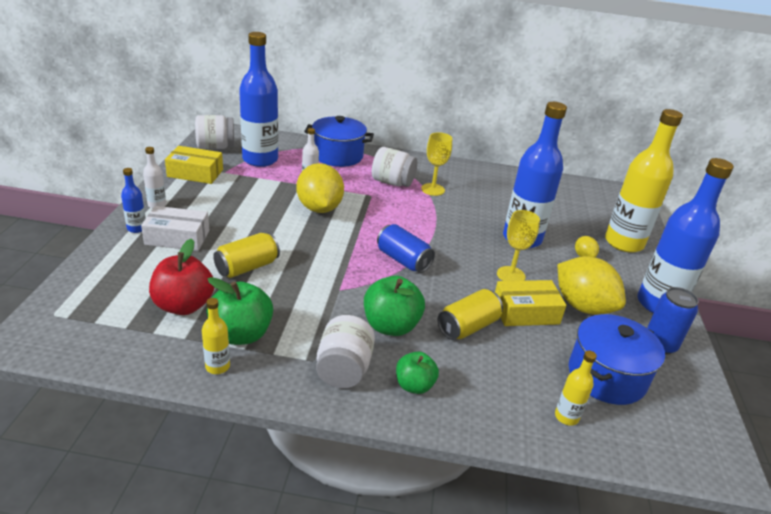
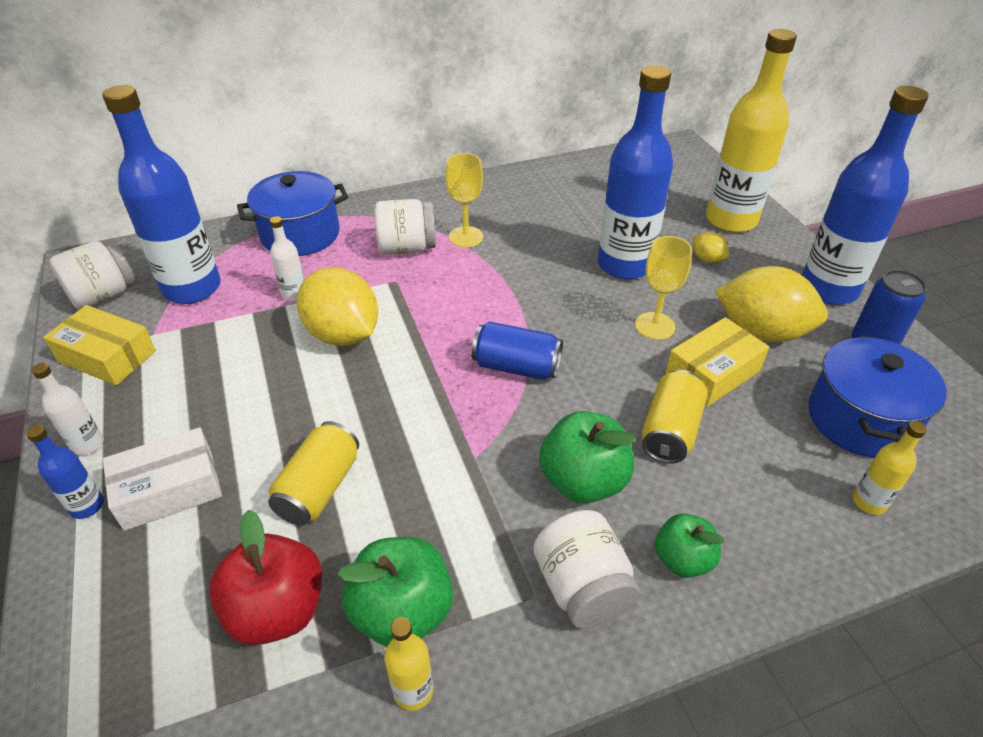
camera: 25 degrees left, 10 degrees up
(195, 173) = (107, 356): yellow box -> yellow box turned 45 degrees clockwise

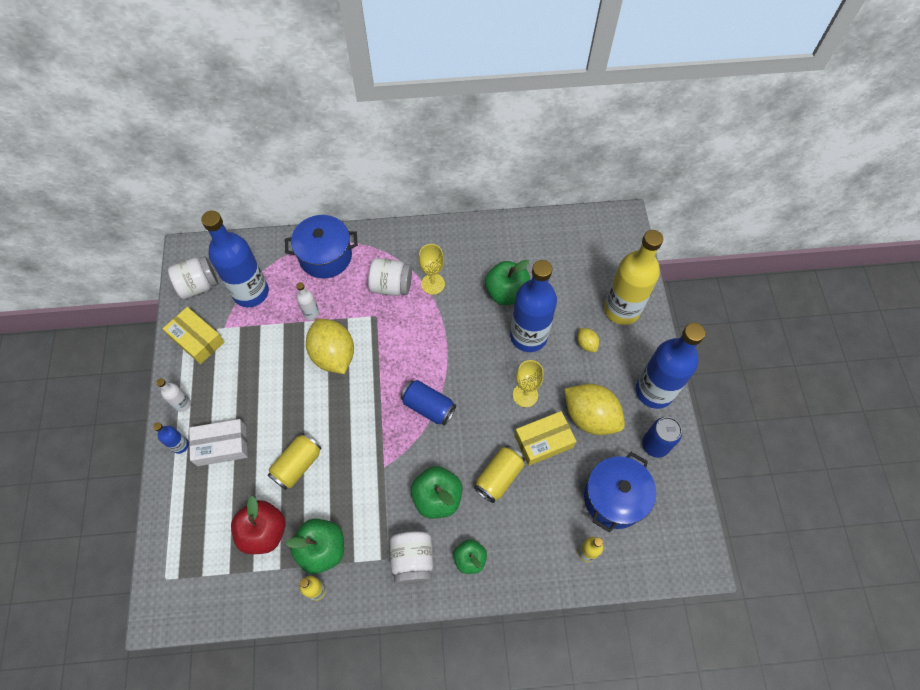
camera: 15 degrees right, 20 degrees up
(571, 229) = (506, 293): none -> green apple

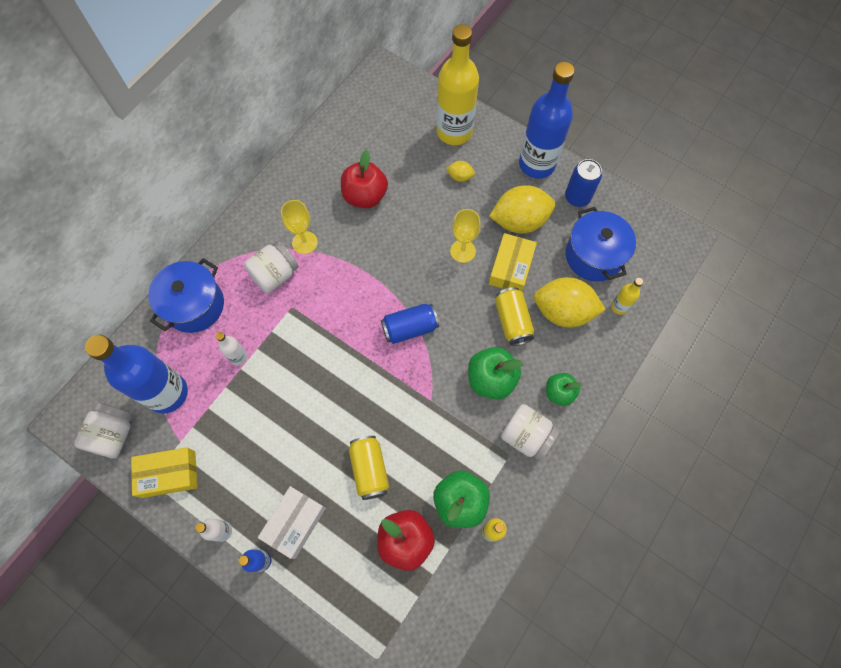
camera: 50 degrees left, 5 degrees up
(333, 355) = (295, 367): yellow lemon -> yellow lemon (563, 311)
(506, 293) = (365, 196): green apple -> red apple
(528, 336) = (416, 210): blue bottle -> none

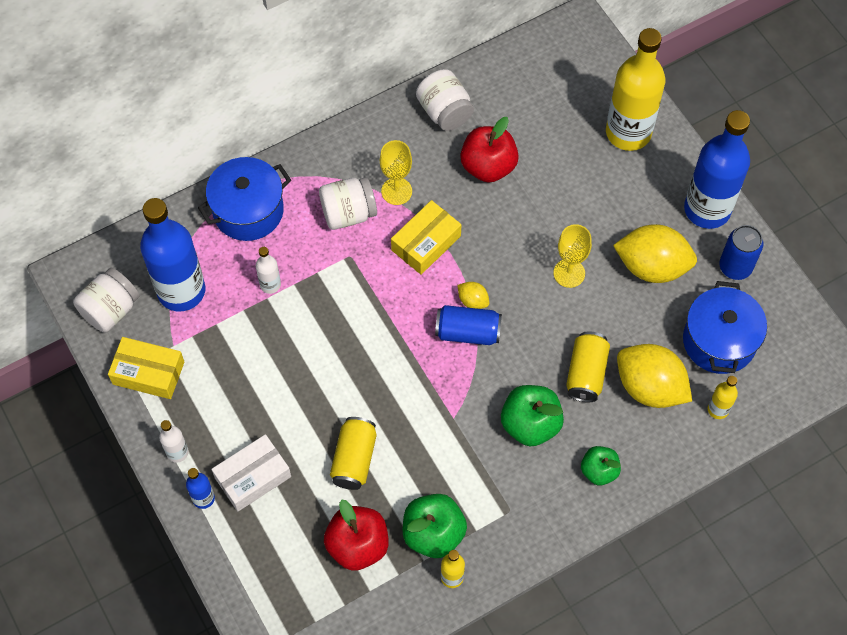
camera: 25 degrees right, 5 degrees down
(460, 177) = (608, 188): yellow lemon -> yellow lemon (473, 301)
(511, 268) = (615, 314): yellow box -> yellow box (426, 243)
(526, 436) = (539, 500): white jar -> white jar (444, 112)

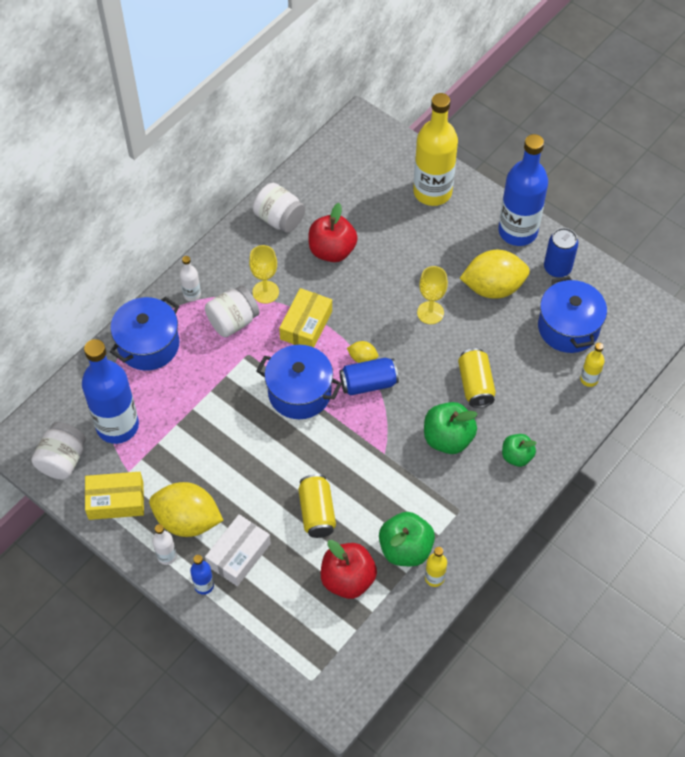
camera: 20 degrees left, 5 degrees down
(270, 284) = (191, 397): white bottle -> white bottle (192, 294)
(388, 318) = (299, 392): none -> blue pot
(649, 387) = (529, 379): yellow lemon -> yellow lemon (187, 520)

